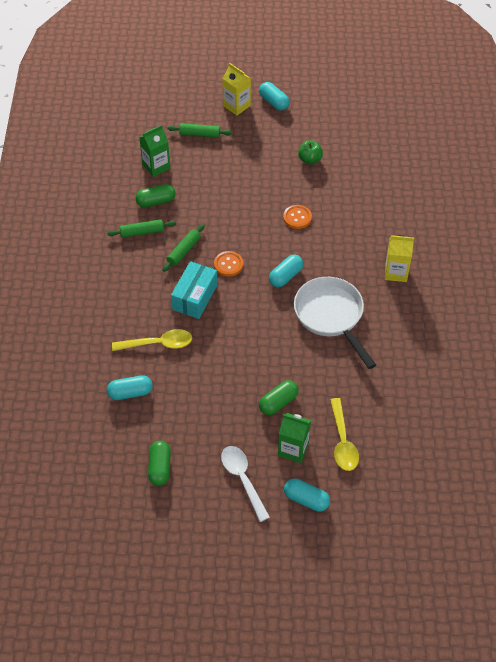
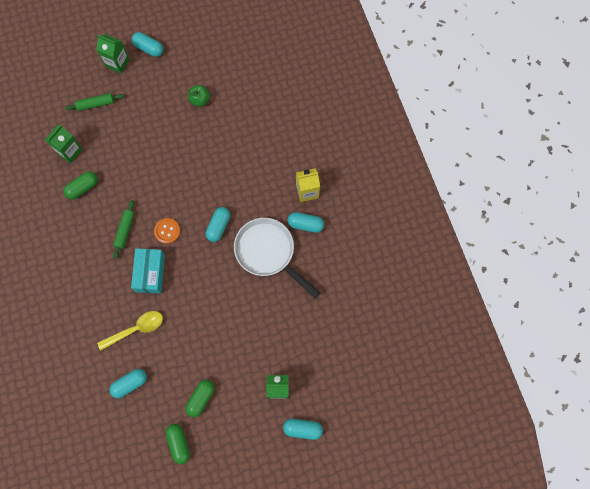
camera: 20 degrees left, 20 degrees up
(142, 232) = (82, 223): green rolling pin -> none
(236, 106) = (117, 62): yellow carton -> green carton
(242, 479) = (247, 429): white spoon -> none
(278, 402) = (252, 349): green capsule -> green capsule (201, 398)
(297, 217) = (209, 164): orange button -> none
(343, 442) = (314, 367): yellow spoon -> none
(383, 302) = (305, 224): none -> turquoise capsule

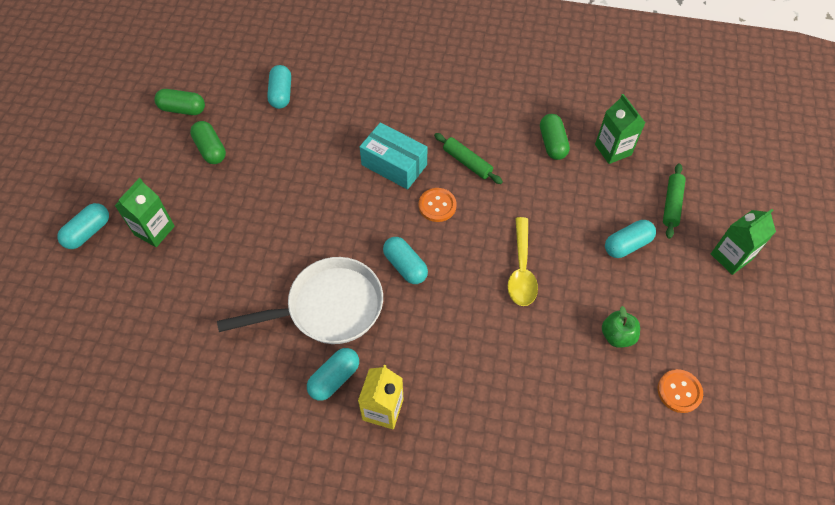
camera: 120 degrees right, 15 degrees down
(136, 329) = (337, 124): yellow spoon -> yellow spoon (521, 270)
(148, 48) = (741, 307): turquoise capsule -> turquoise capsule (627, 245)
(215, 60) = (679, 391): none -> orange button

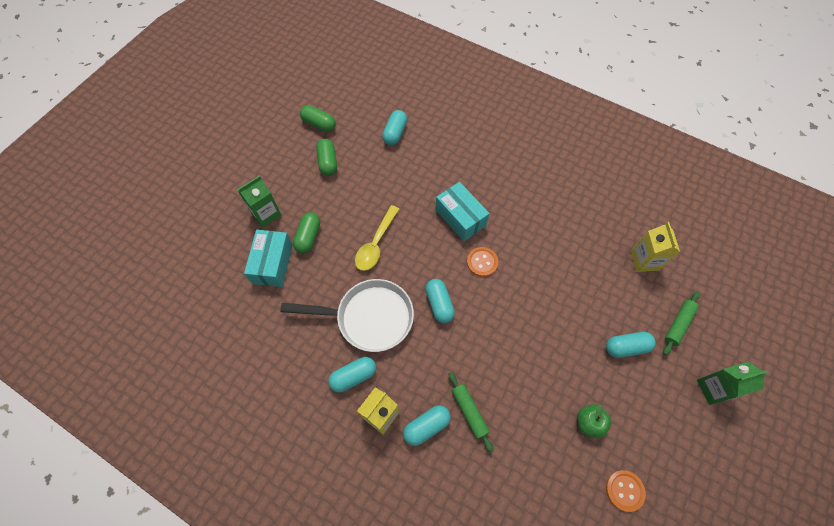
camera: 20 degrees right, 5 degrees up
(88, 232) = (220, 200): turquoise capsule -> turquoise capsule (426, 426)
(185, 285) = (272, 263): none -> turquoise box
(467, 162) = (519, 233): green rolling pin -> green rolling pin (469, 412)
(521, 270) = (530, 339): yellow spoon -> yellow spoon (376, 244)
(552, 143) = (595, 239): green capsule -> green capsule (308, 237)
(613, 150) = (644, 260): green carton -> yellow carton

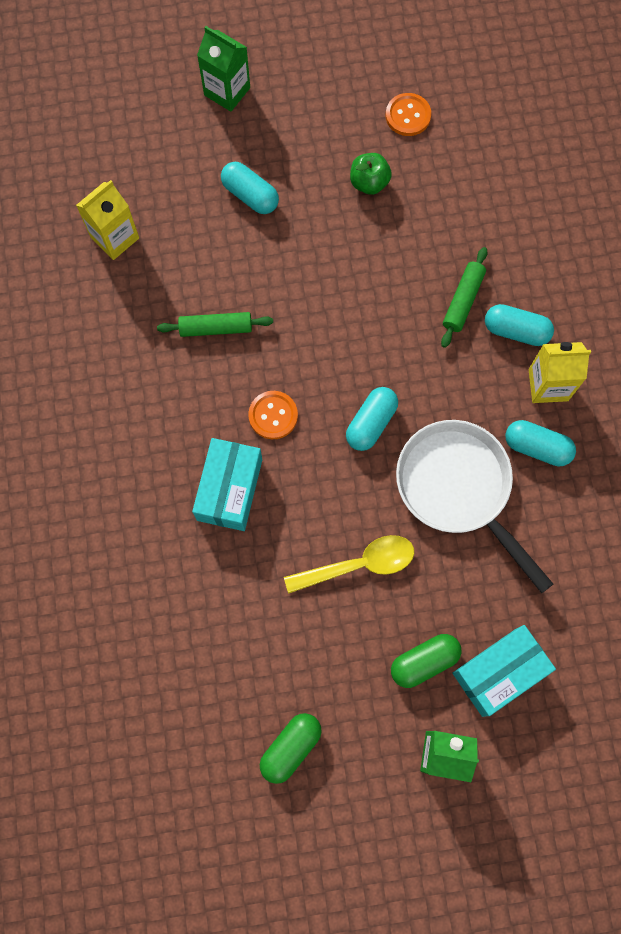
camera: 130 degrees left, 10 degrees up
(319, 124) = (235, 828): green capsule -> none
(395, 133) = (159, 694): turquoise capsule -> none
(678, 324) = (176, 160): green rolling pin -> green rolling pin (216, 328)

